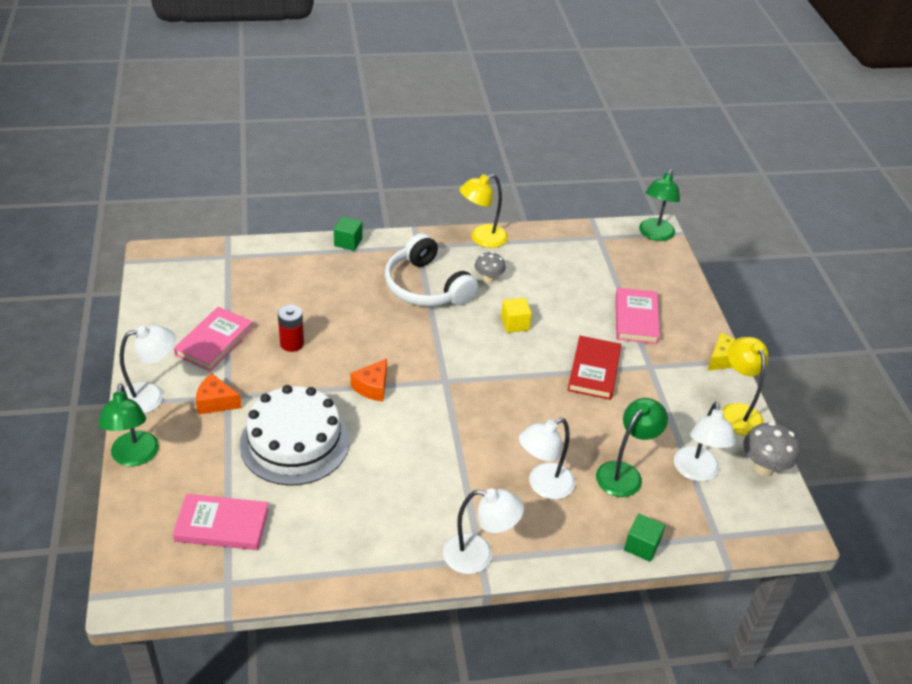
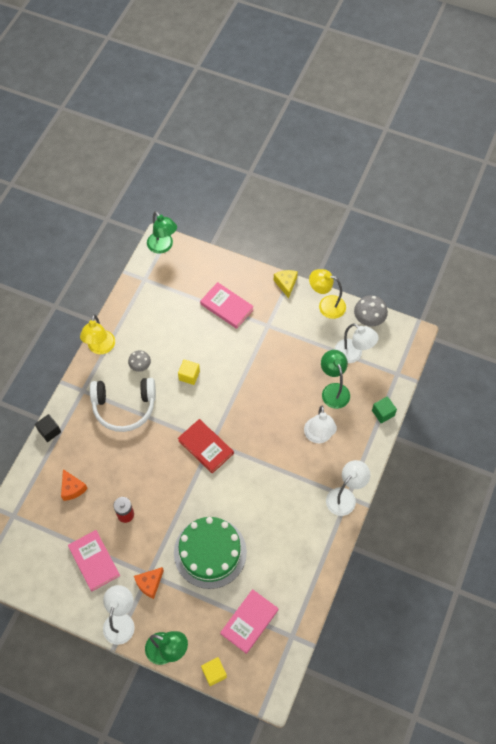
camera: 55 degrees left, 20 degrees up
(128, 518) = (214, 673): none -> yellow cube
(294, 442) = (210, 552): white cake -> green cake
(348, 242) = (49, 431): green cube -> black cube
(372, 387) = (192, 486): orange cheese -> orange cheese (72, 488)
(594, 370) = (253, 357): red book -> red book (205, 447)

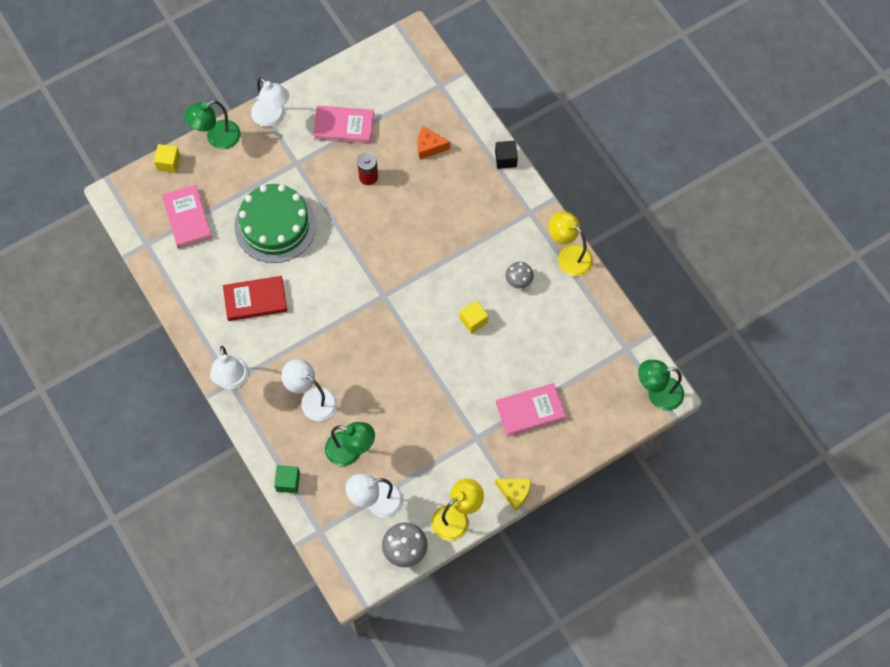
camera: 125 degrees right, 5 degrees up
(124, 407) = (482, 239): white headphones -> none
(149, 584) = (287, 159): orange cheese -> none
(205, 447) = (382, 287): red book -> red book (255, 300)

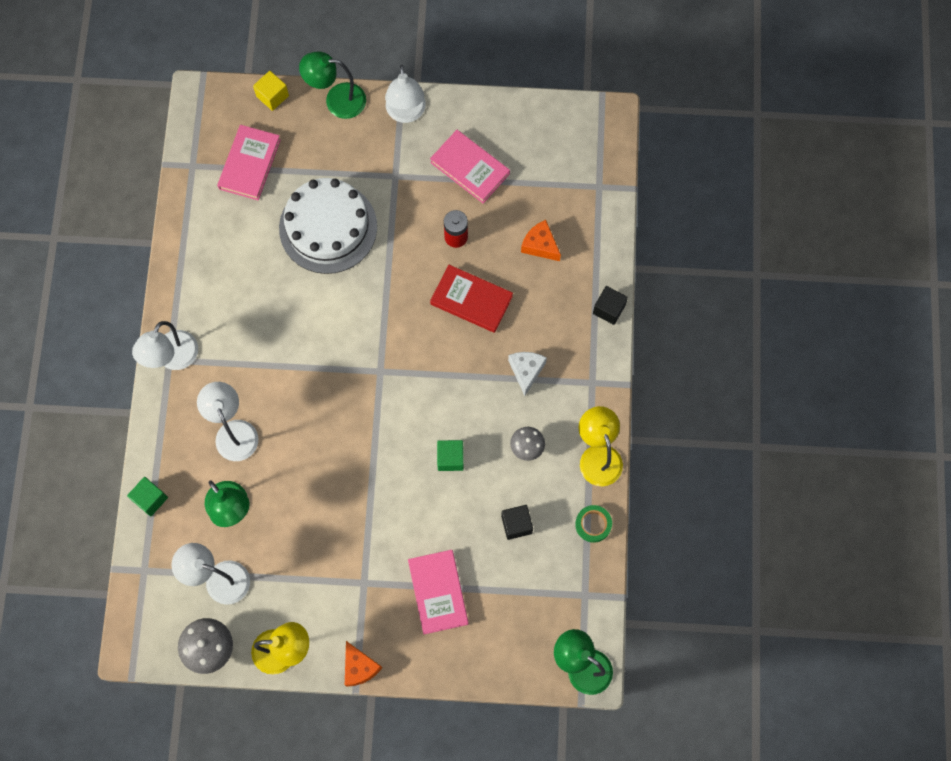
camera: 35 degrees right, 5 degrees up
(255, 300) = (253, 291): red book -> red book (471, 300)
(275, 225) = (328, 227): green cake -> white cake
(473, 320) = (450, 458): yellow cube -> green cube
(481, 233) = (526, 371): none -> white cheese
(515, 493) = (359, 667): yellow cheese -> orange cheese
(530, 411) = (438, 592): pink book -> pink book turned 60 degrees clockwise
(549, 334) = (516, 524): none -> black cube
(598, 301) = (593, 524): none -> green tape

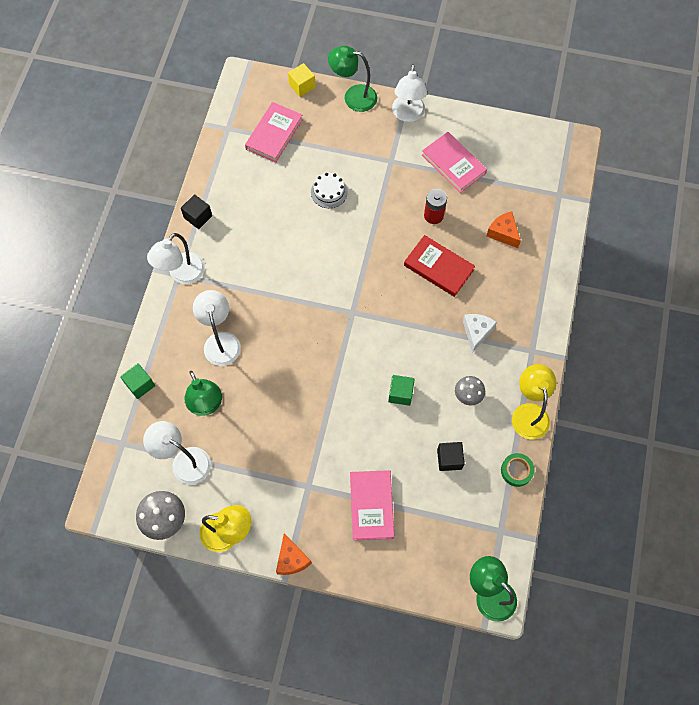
camera: 10 degrees right, 5 degrees down
(328, 227) = (329, 192): white cake -> white cake, size x0.45
(609, 309) = (554, 293): black cube -> black cube (198, 217)

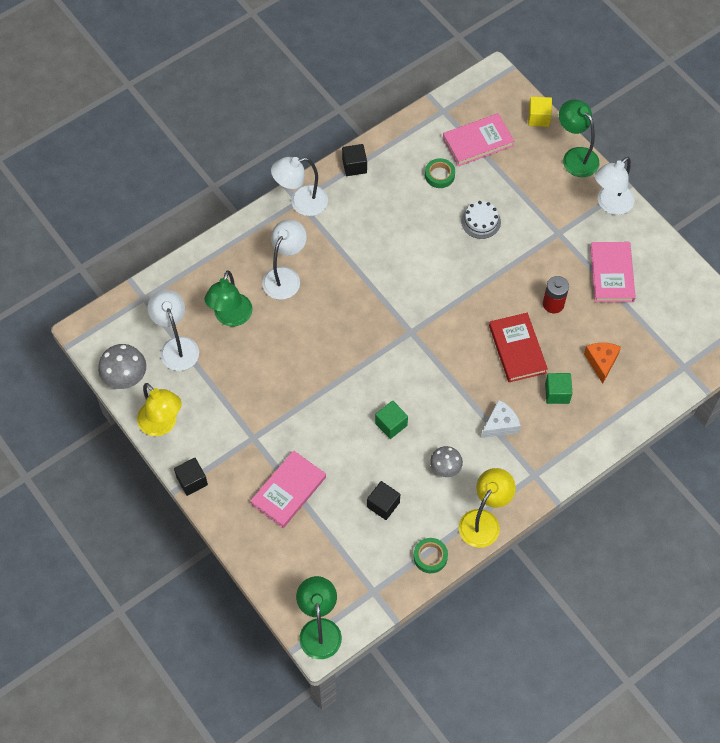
camera: 40 degrees right, 5 degrees down
(140, 384) = (195, 264): green cube -> green cube (557, 393)
(268, 179) = (439, 175): none -> green tape
(291, 559) = (192, 481): orange cheese -> black cube

